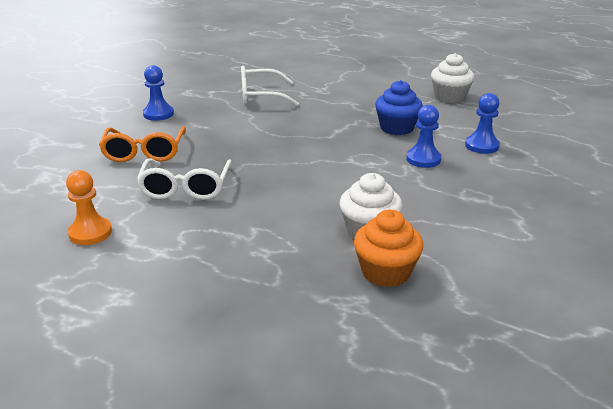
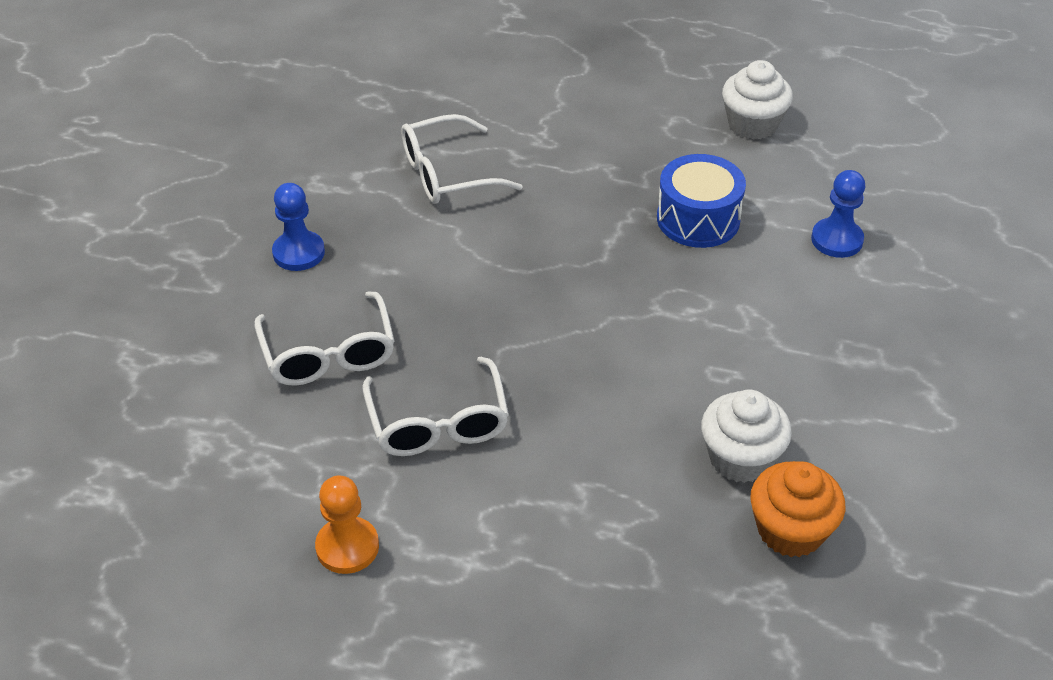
camera: 15 degrees left, 15 degrees up
(144, 152) = (329, 354): orange glasses -> white glasses
(397, 128) = (698, 219): blue cupcake -> blue drum
(423, 159) = (762, 287): blue pawn -> none

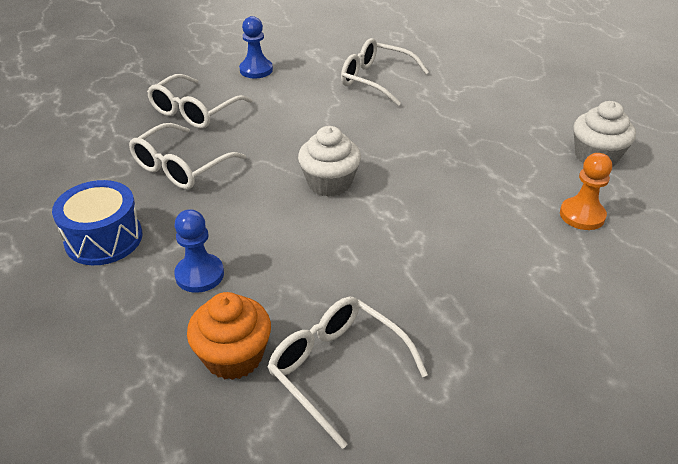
camera: 50 degrees right, 5 degrees down
(347, 547) = (60, 183): orange pawn -> orange pawn (582, 215)
(698, 219) = (472, 177): blue drum -> blue drum (104, 239)
(740, 458) = (278, 298): white cupcake -> white cupcake (329, 183)
(837, 240) = (546, 245): blue pawn -> blue pawn (199, 275)
(866, 467) = (337, 369): none -> white glasses

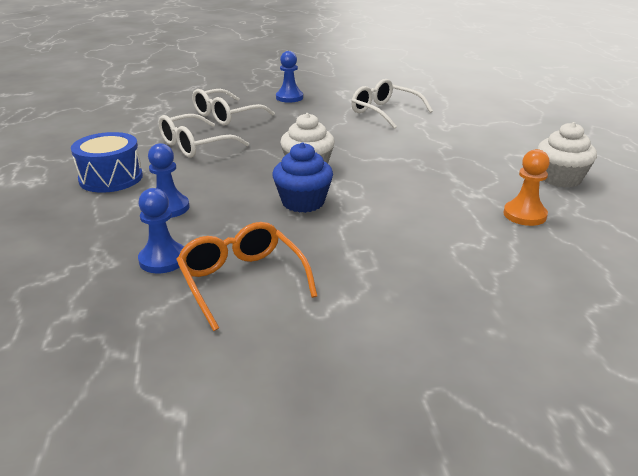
camera: 15 degrees right, 10 degrees down
(233, 356) = (163, 260): orange cupcake -> blue pawn
(337, 369) = (242, 281): white glasses -> orange glasses
(349, 238) = (303, 202): none -> blue cupcake

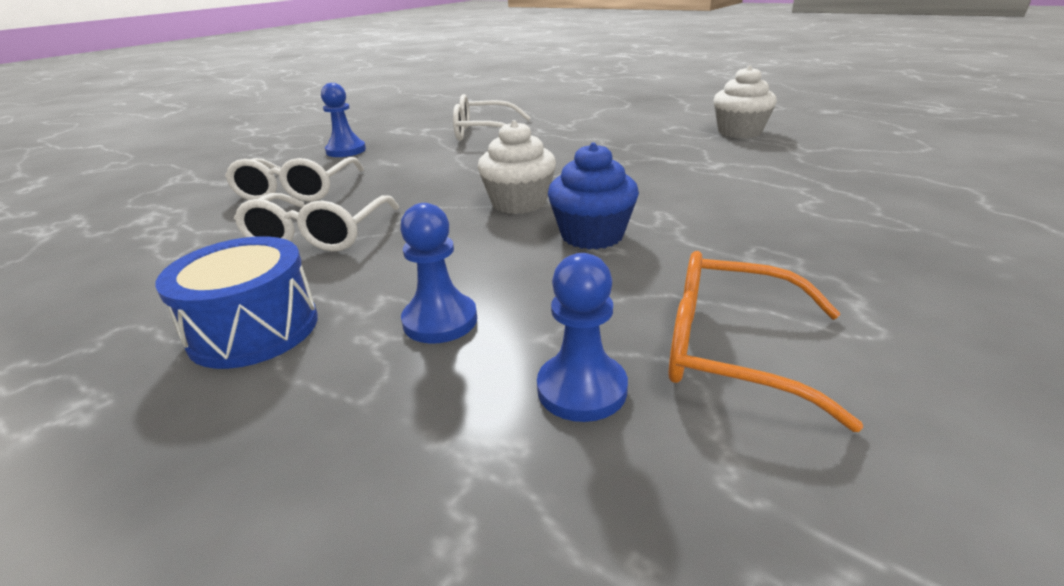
camera: 40 degrees left, 0 degrees up
(524, 215) = (784, 164): orange pawn -> none

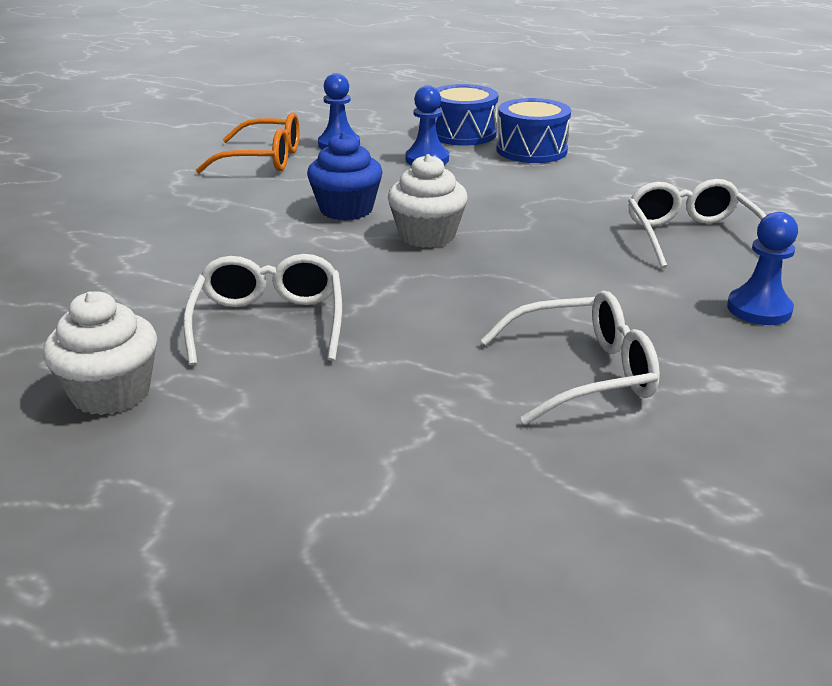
camera: 165 degrees right, 0 degrees up
(307, 403) = (462, 134): none -> blue drum
(318, 235) = (582, 197): white glasses -> white glasses (269, 322)

